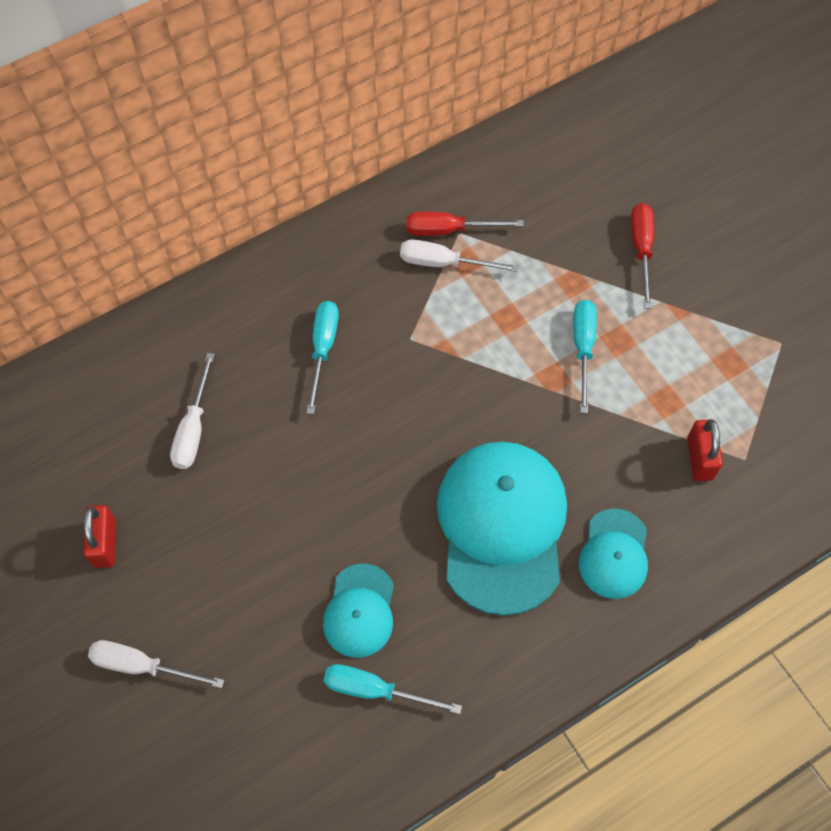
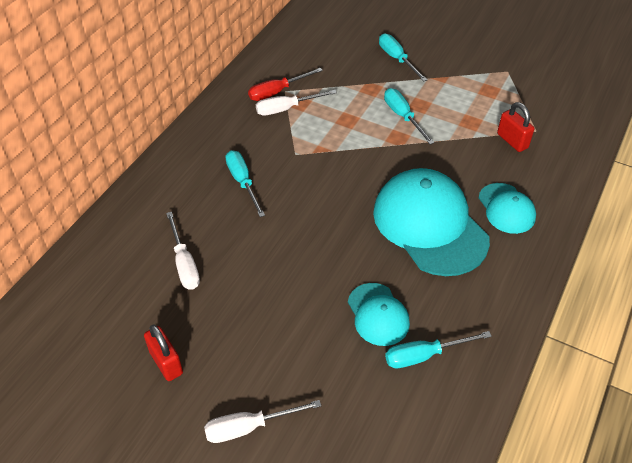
camera: 30 degrees left, 15 degrees down
(641, 249) = (397, 59): red screwdriver -> turquoise screwdriver

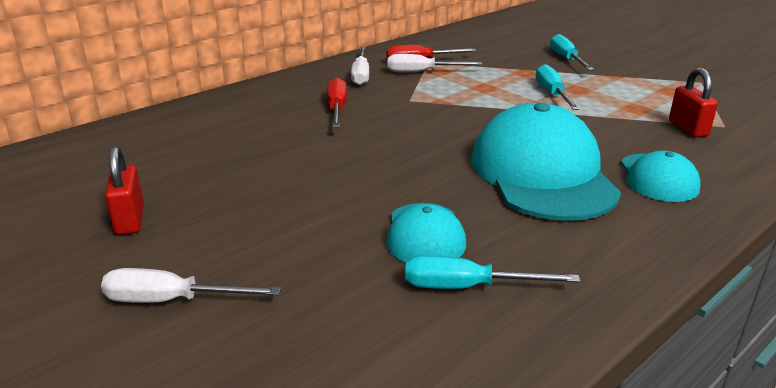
camera: 20 degrees right, 20 degrees down
(184, 263) = (224, 151): white screwdriver -> white screwdriver (361, 75)
(243, 182) = (337, 109): turquoise screwdriver -> red screwdriver

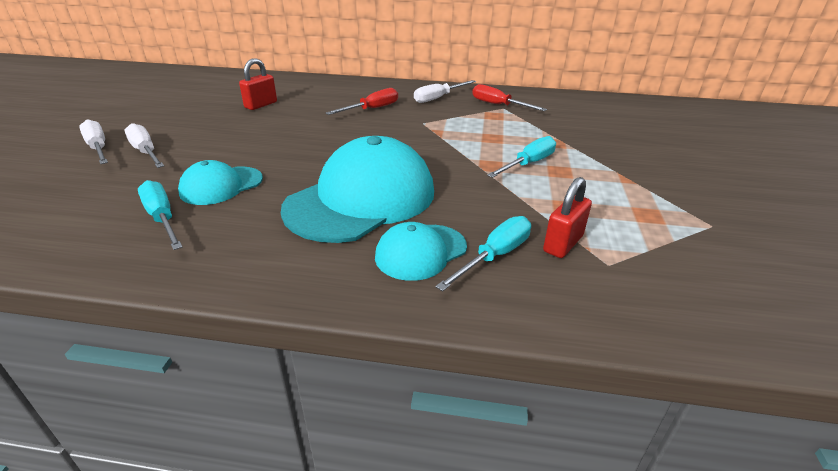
camera: 50 degrees right, 5 degrees up
(130, 220) = (171, 113): red padlock -> red padlock (261, 105)
(422, 72) = (480, 111): white screwdriver -> white screwdriver (146, 152)
(566, 59) = (622, 149): turquoise screwdriver -> turquoise screwdriver (495, 256)

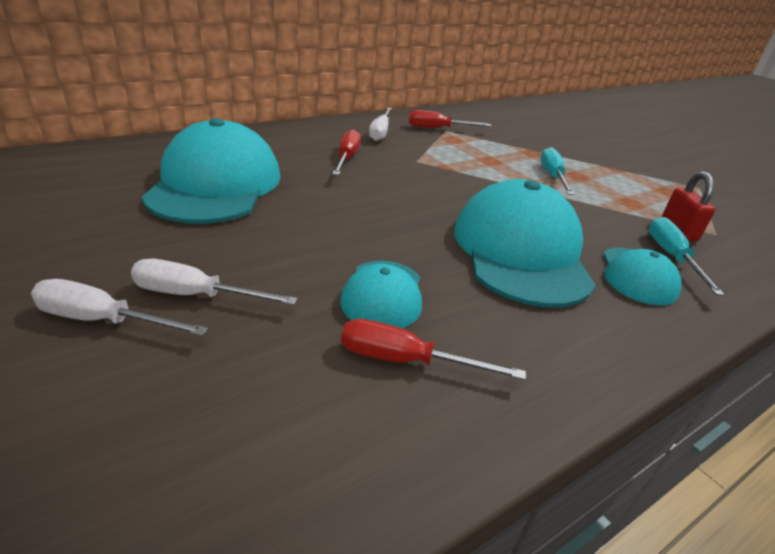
camera: 45 degrees left, 0 degrees up
(162, 218) = (406, 360): turquoise screwdriver -> red screwdriver
(261, 105) = (215, 184): red padlock -> turquoise cap

